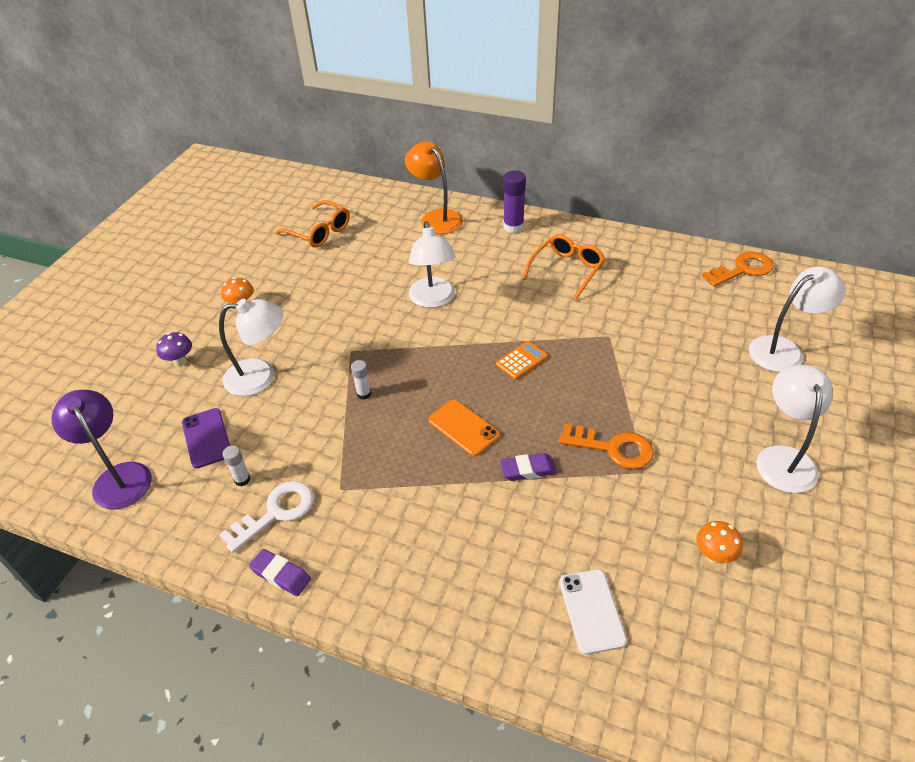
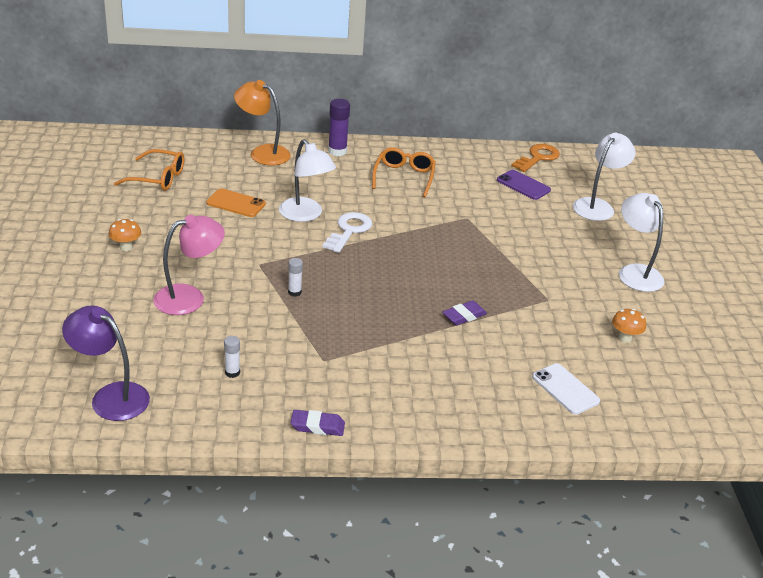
camera: 30 degrees left, 10 degrees down
(180, 361) = (99, 300): purple mushroom -> none
(206, 438) = (174, 351): purple phone -> purple phone (523, 185)
(261, 376) = (189, 297): white lamp -> pink lamp
(276, 513) = (281, 388): white key -> white key (349, 231)
(463, 428) = (395, 299): orange phone -> orange phone (236, 203)
(521, 361) = (410, 246): orange calculator -> none
(613, 448) = (517, 290): orange key -> none

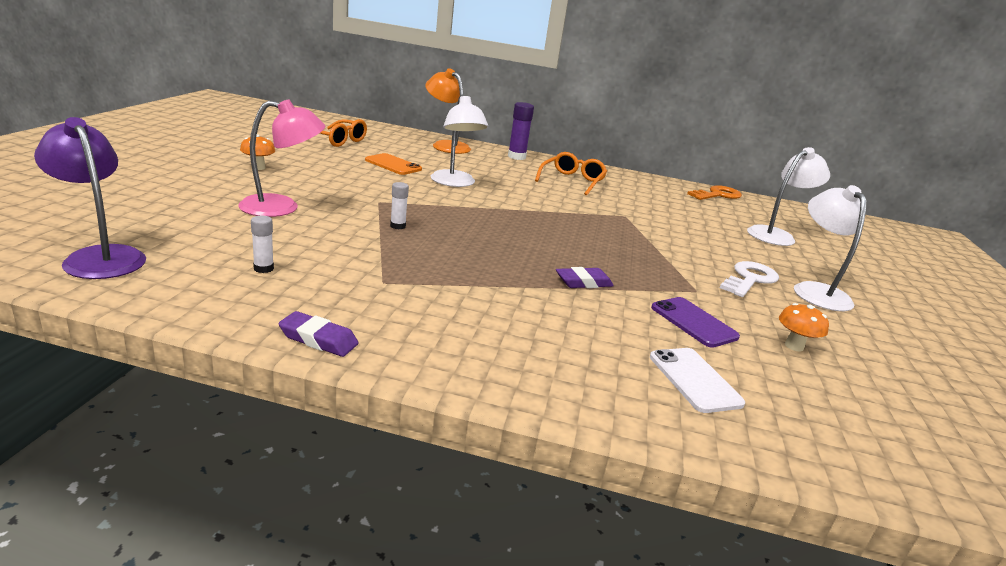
camera: 15 degrees right, 10 degrees down
(349, 231) = (492, 200): white key -> white key (750, 279)
(523, 185) = (695, 207): purple phone -> purple phone (693, 322)

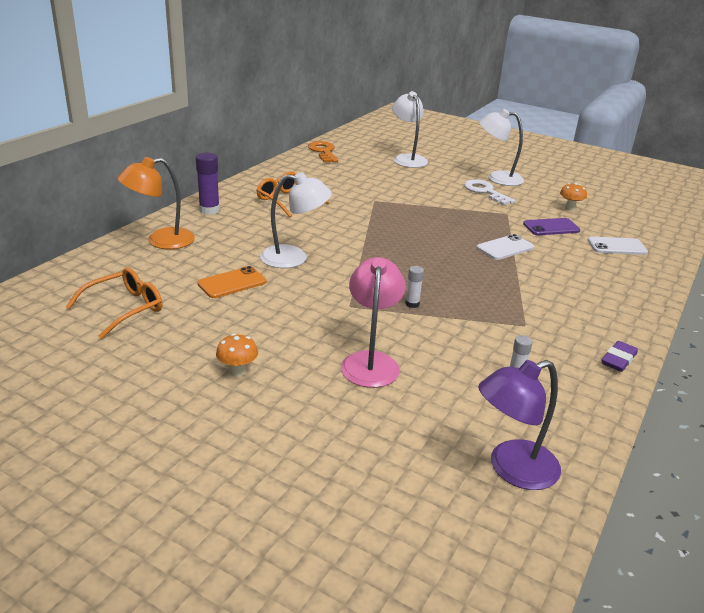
camera: 70 degrees left, 5 degrees up
(583, 282) = (505, 248): purple eraser -> white phone

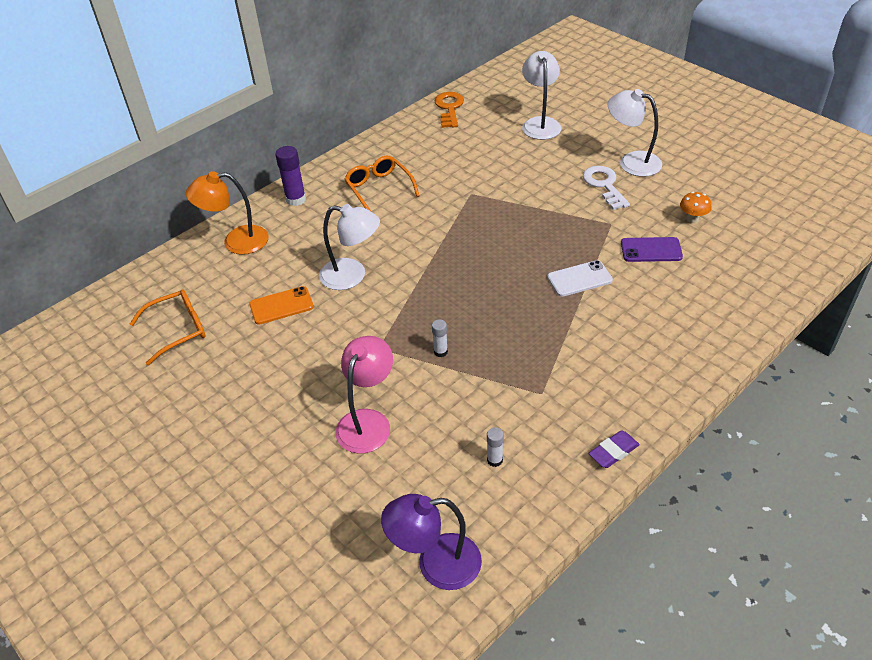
camera: 20 degrees right, 15 degrees up
(237, 371) = (247, 417): orange mushroom -> none
(617, 246) = (712, 287): white phone -> none

